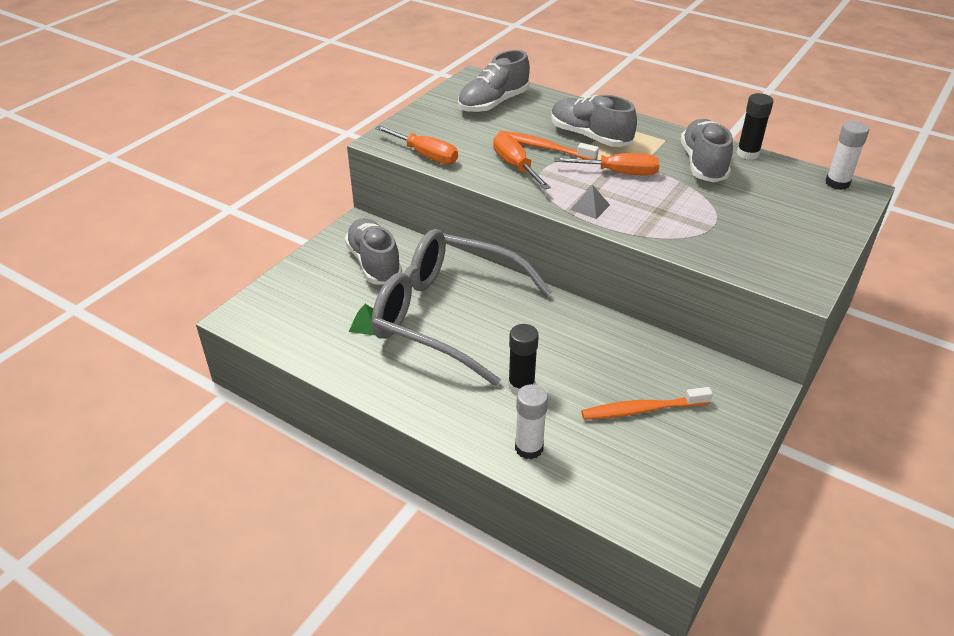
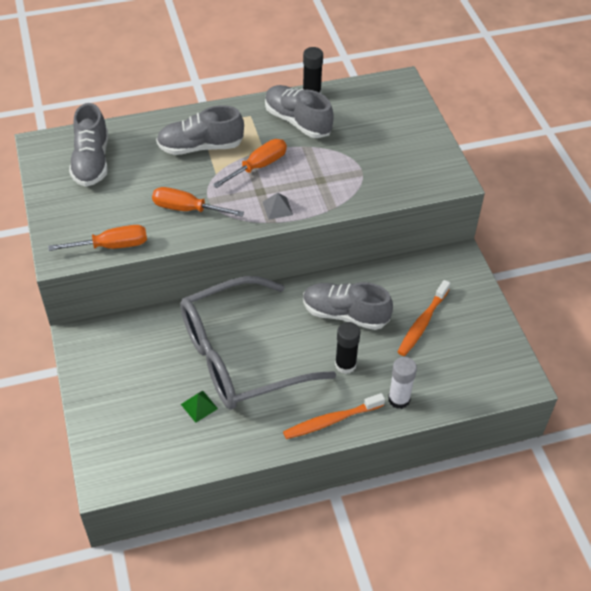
camera: 50 degrees left, 10 degrees up
(374, 263) = (137, 359): grey shoe -> grey shoe (345, 314)
(543, 148) = (183, 179): orange toothbrush -> orange toothbrush (331, 421)
(837, 183) = (385, 84): white glue stick -> none

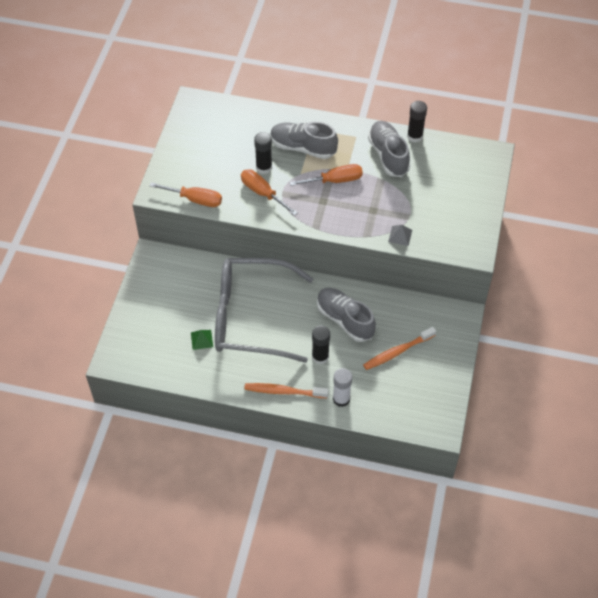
camera: 30 degrees right, 5 degrees up
(91, 162) = (219, 129): grey shoe -> none
(170, 182) = (264, 167): none -> black glue stick
(277, 208) = (327, 219): grey pyramid -> grey pyramid (400, 235)

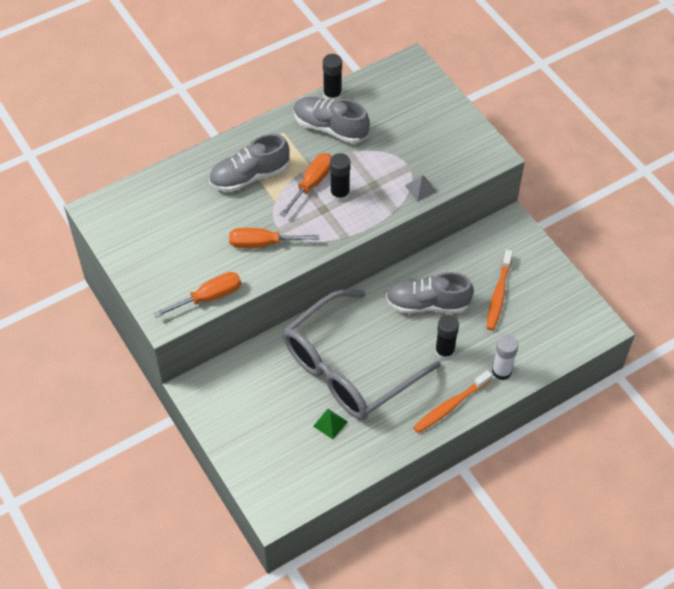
camera: 45 degrees left, 0 degrees up
(264, 167) = (236, 220): black glue stick -> black glue stick (340, 194)

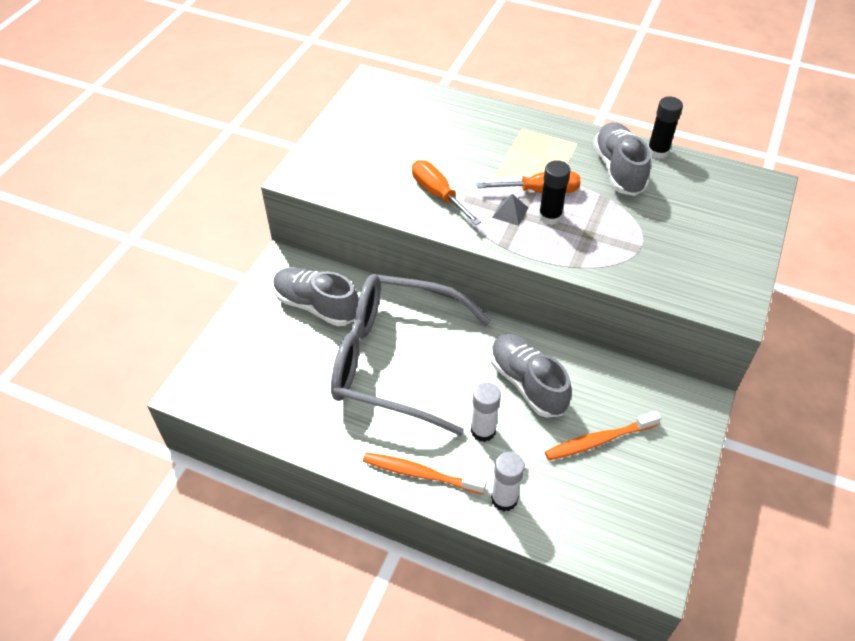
camera: 55 degrees right, 5 degrees down
(209, 297) = (345, 191): orange screwdriver -> none
(249, 176) = (503, 148): grey shoe -> grey shoe (316, 306)
(330, 423) = (319, 381): green pyramid -> none
(420, 188) = (624, 272): grey pyramid -> grey pyramid (510, 212)
(444, 351) = (483, 430): black glue stick -> white glue stick

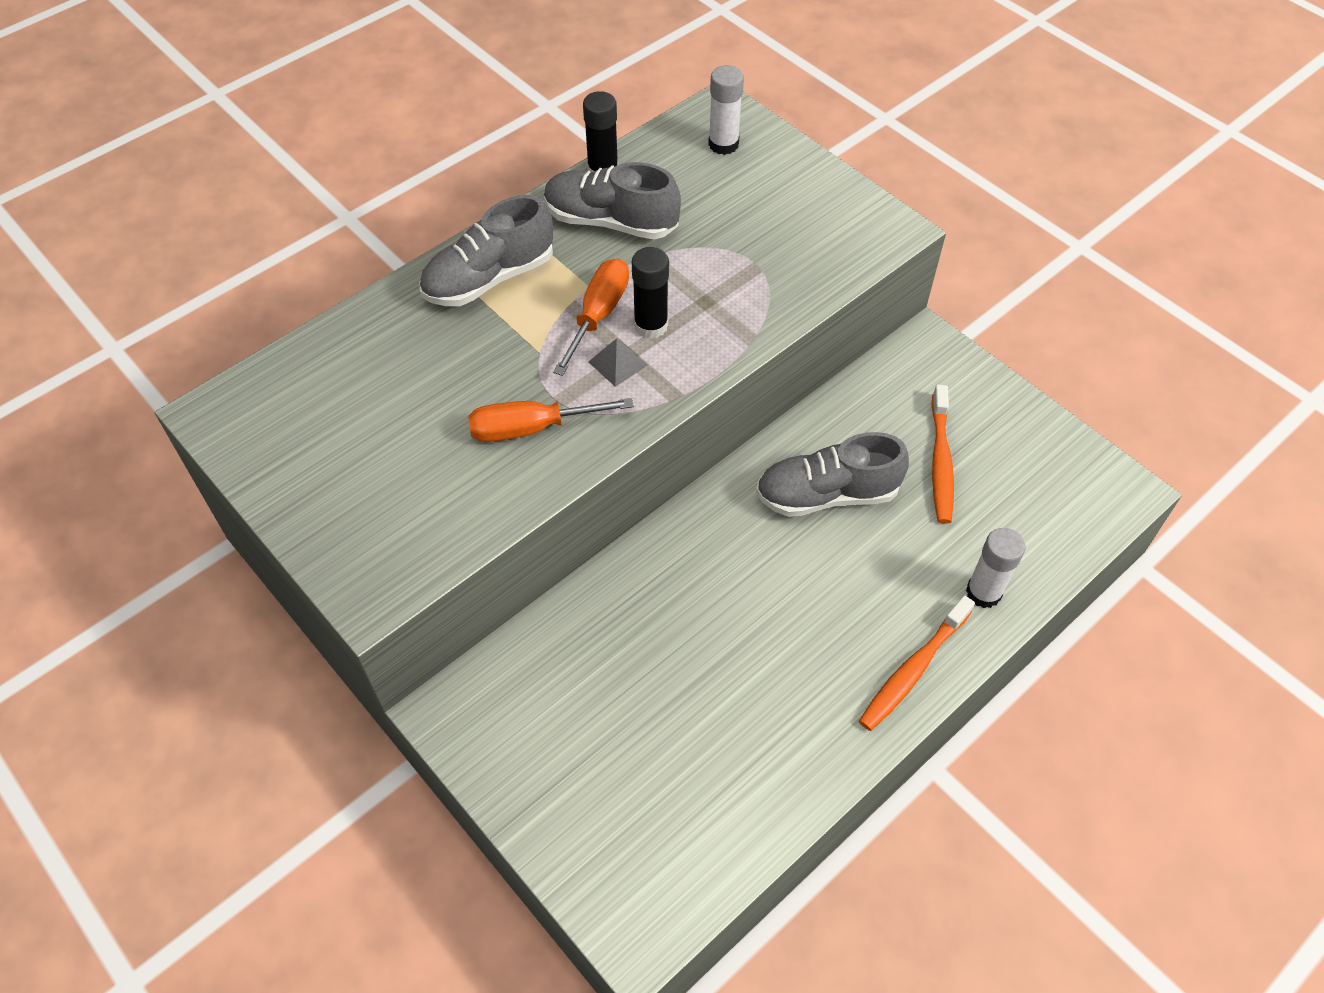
camera: 65 degrees left, 5 degrees up
(316, 306) = (563, 693): grey shoe -> grey shoe (489, 278)
(394, 360) = (718, 629): grey glasses -> none
(483, 430) = (877, 573): white glue stick -> white glue stick (723, 144)

